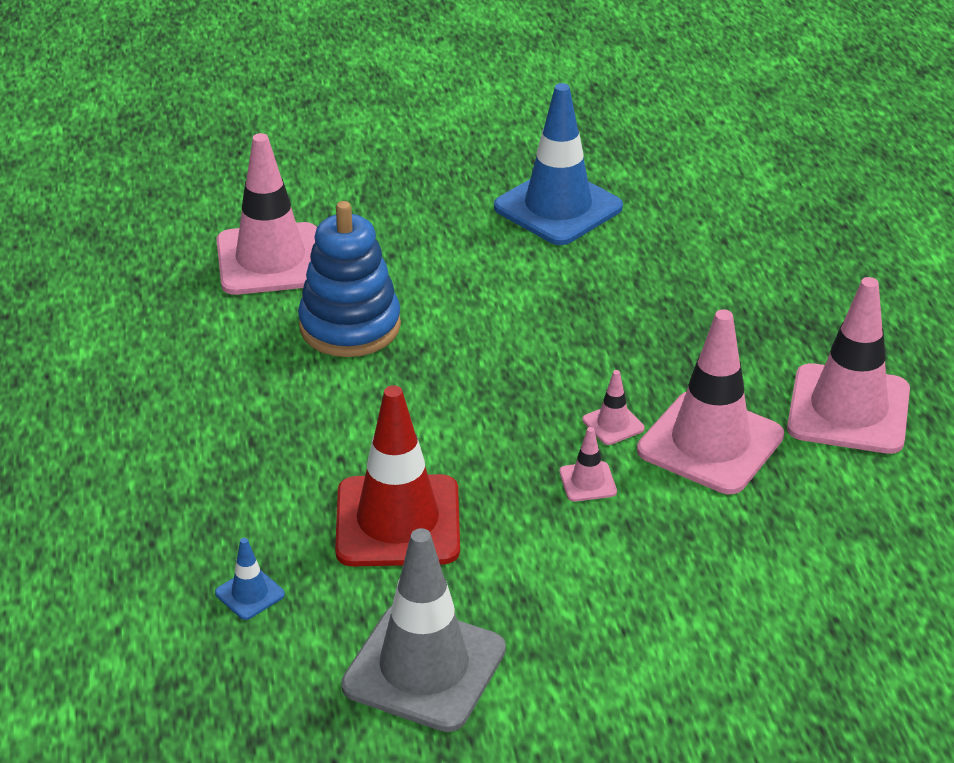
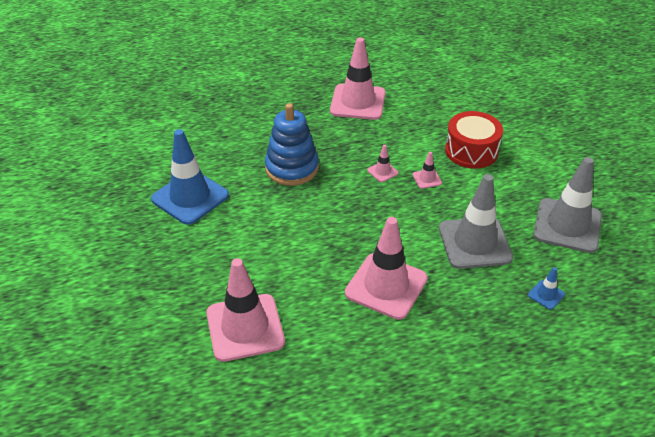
camera: 95 degrees left, 5 degrees up
(350, 326) = (313, 279): blue stacking toy -> blue stacking toy (292, 168)
(398, 521) = (474, 243): red traffic cone -> grey traffic cone
(677, 561) = (471, 151): none -> red drum
(710, 443) = (390, 141): pink traffic cone -> pink traffic cone (386, 286)

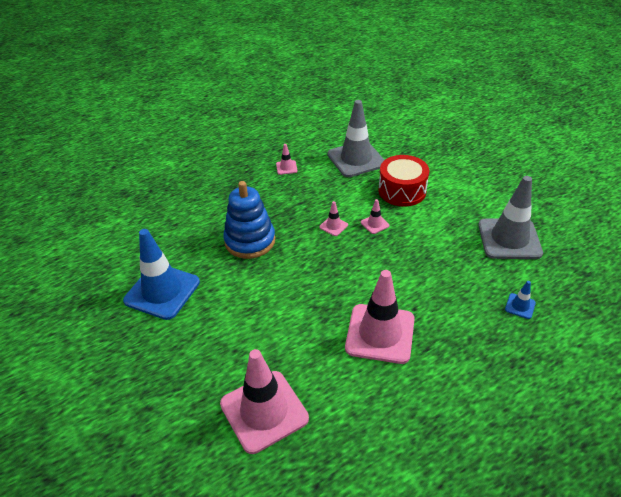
camera: 15 degrees left, 0 degrees up
(358, 102) = (286, 167): pink traffic cone -> pink traffic cone, size x0.42
(474, 243) = (440, 273): grey traffic cone -> grey traffic cone (356, 159)

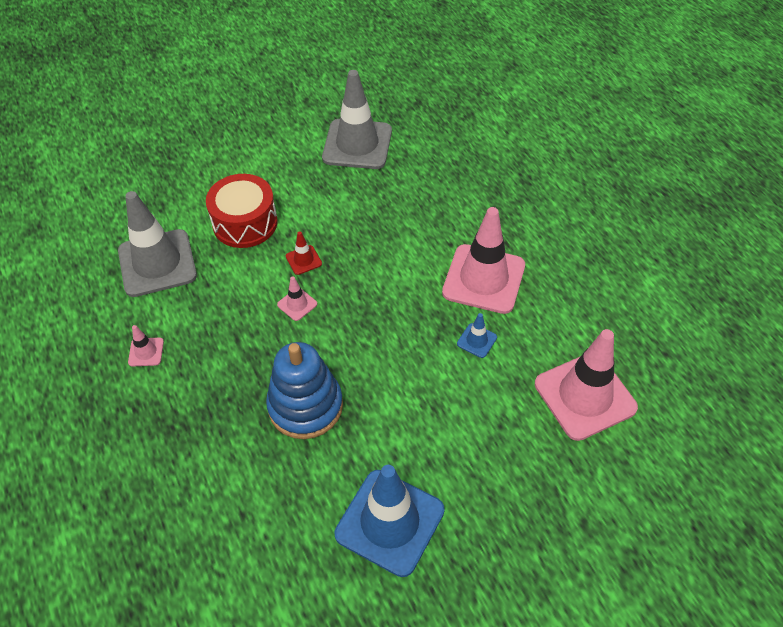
camera: 85 degrees left, 10 degrees up
(375, 224) = (303, 260): pink traffic cone -> red traffic cone
(520, 306) = (455, 159): blue traffic cone -> blue traffic cone (477, 340)

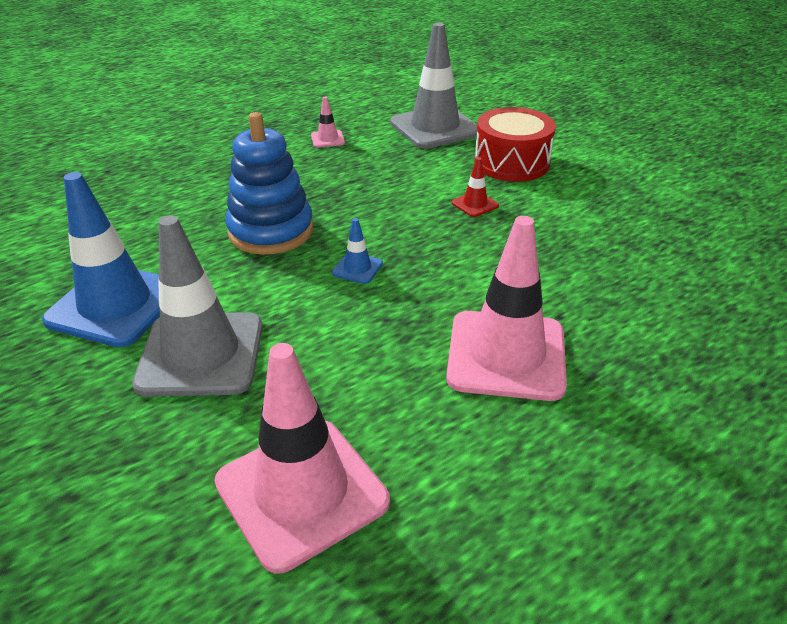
camera: 80 degrees right, 15 degrees down
(297, 304) = (408, 208): pink traffic cone -> none
(357, 144) = (693, 218): grey traffic cone -> grey traffic cone (201, 354)
(477, 340) = (389, 356): blue traffic cone -> blue traffic cone (357, 268)

